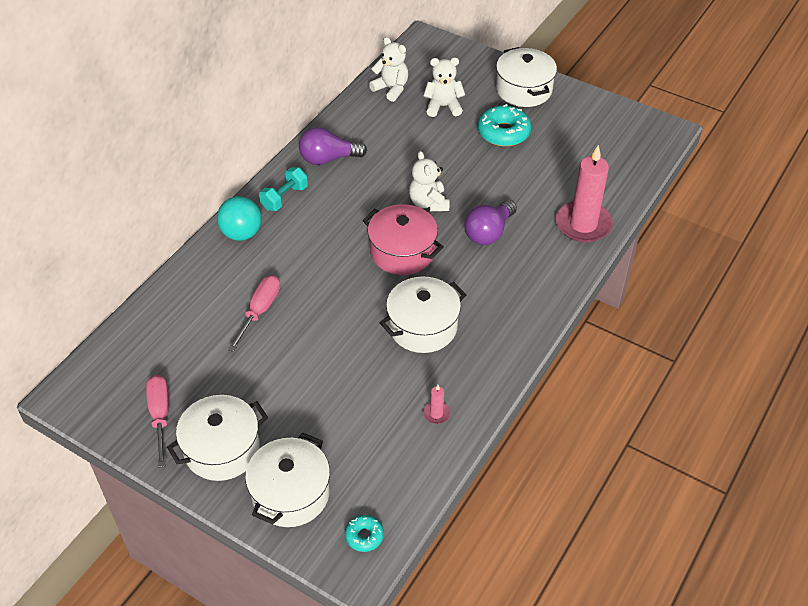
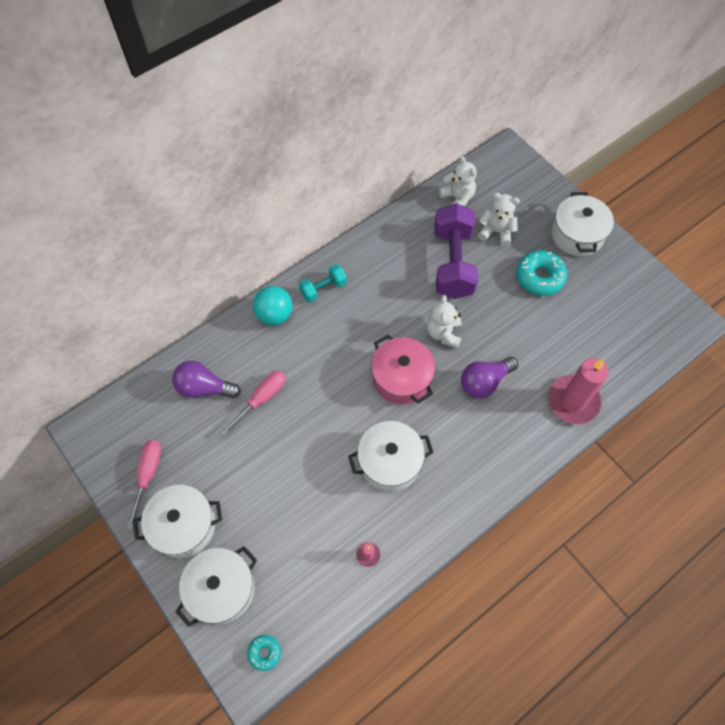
camera: 20 degrees right, 15 degrees up
(328, 159) = (374, 258): purple light bulb -> purple light bulb (204, 388)
(411, 142) = (453, 263): none -> purple dumbbell

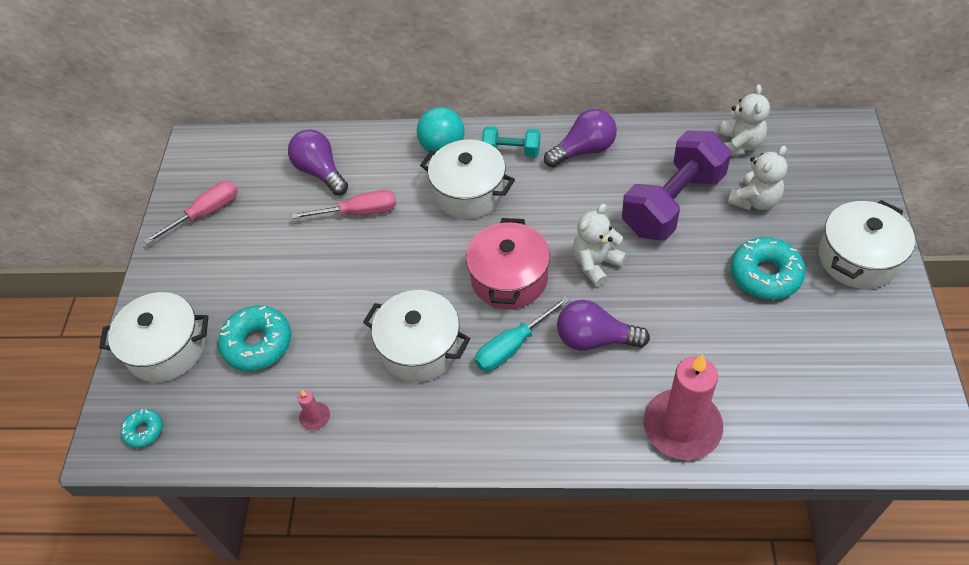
camera: 45 degrees right, 10 degrees down
(184, 526) = (191, 274): white pot -> white pot (469, 192)
(282, 537) = (258, 344): none -> turquoise donut
(369, 259) = (584, 150): none -> purple light bulb
(443, 421) = (512, 346): none -> turquoise screwdriver
(496, 232) = (755, 201): white teddy bear -> white teddy bear turned 75 degrees clockwise

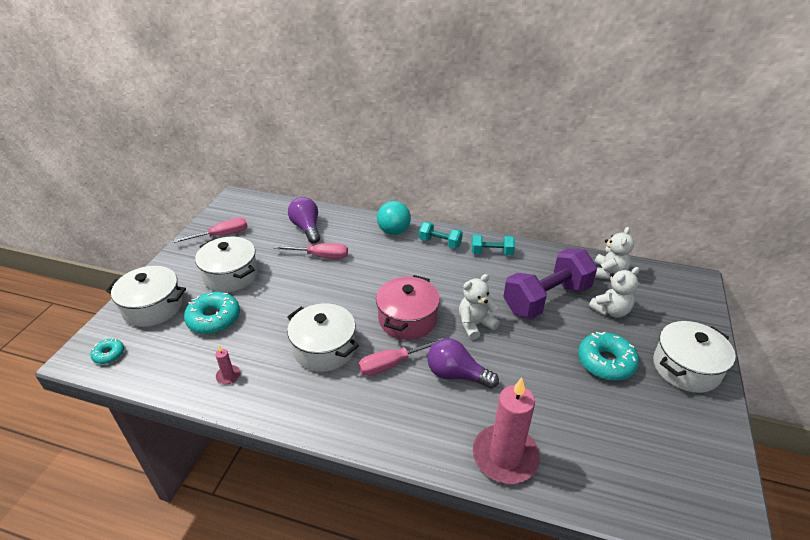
camera: 10 degrees right, 15 degrees down
(469, 192) = (401, 260): white pot -> white pot (231, 275)
(512, 346) = (392, 364): turquoise screwdriver -> pink screwdriver
(584, 150) = (491, 253): purple light bulb -> turquoise dumbbell

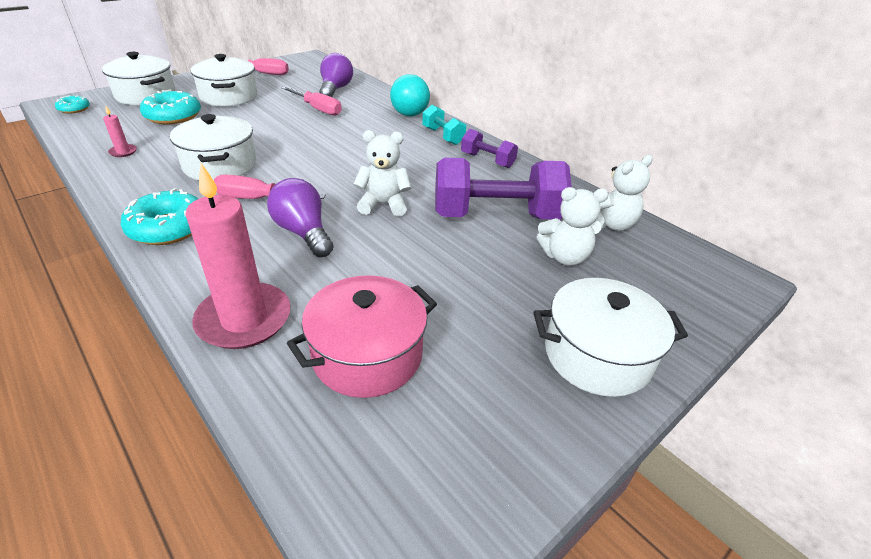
camera: 30 degrees right, 0 degrees up
(407, 319) = (324, 175): pink pot -> pink pot (367, 355)
(491, 253) = (487, 160): turquoise dumbbell -> purple dumbbell
(606, 362) = (488, 298): turquoise donut -> turquoise donut (168, 228)

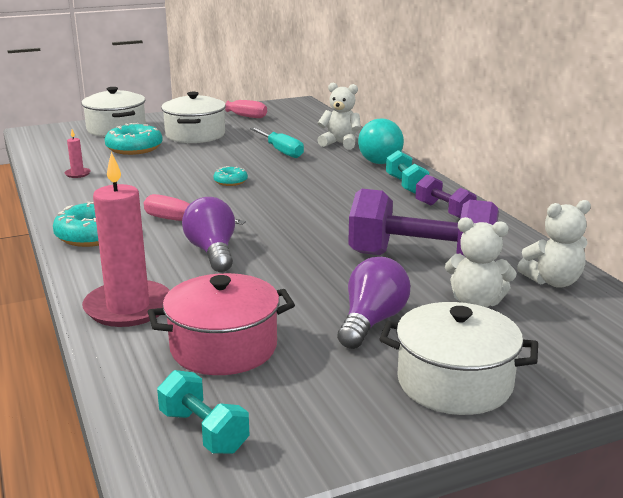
camera: 20 degrees right, 15 degrees down
(74, 109) = (48, 137): turquoise donut -> turquoise donut (230, 181)
(220, 165) = (160, 192): white pot -> none
(318, 109) = (281, 151): pink screwdriver -> turquoise screwdriver
(335, 89) = (309, 134): purple light bulb -> purple light bulb (372, 322)
(383, 204) = (304, 238): white teddy bear -> white teddy bear (340, 143)
(398, 481) = (204, 431): none -> turquoise dumbbell

